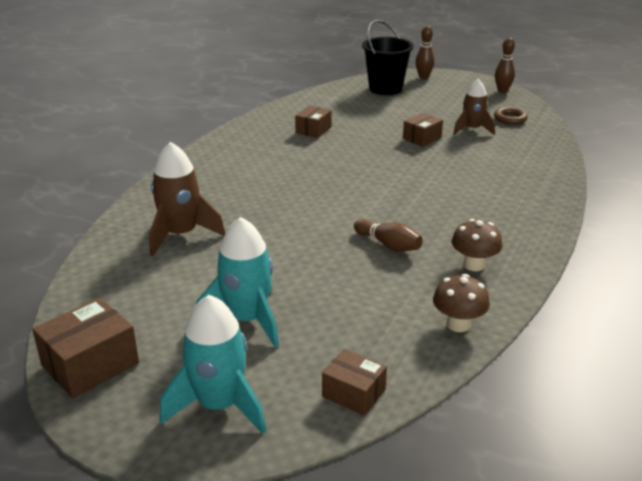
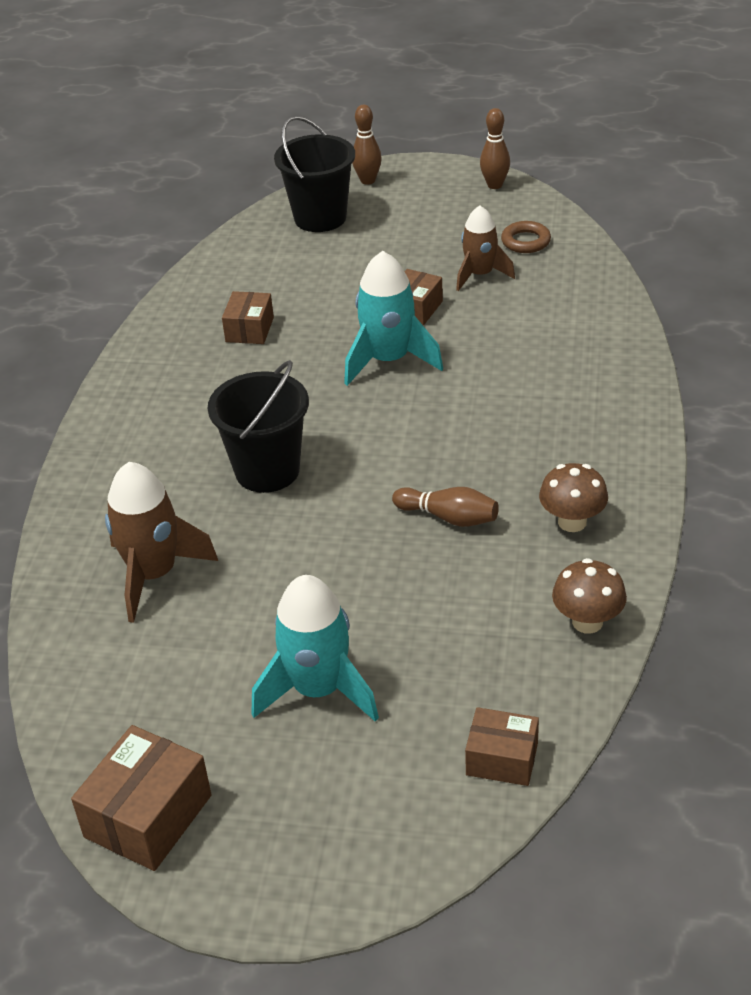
camera: 15 degrees left, 10 degrees up
(219, 405) = (347, 825): turquoise rocket -> turquoise rocket (389, 360)
(283, 198) = (267, 470): none -> black bucket

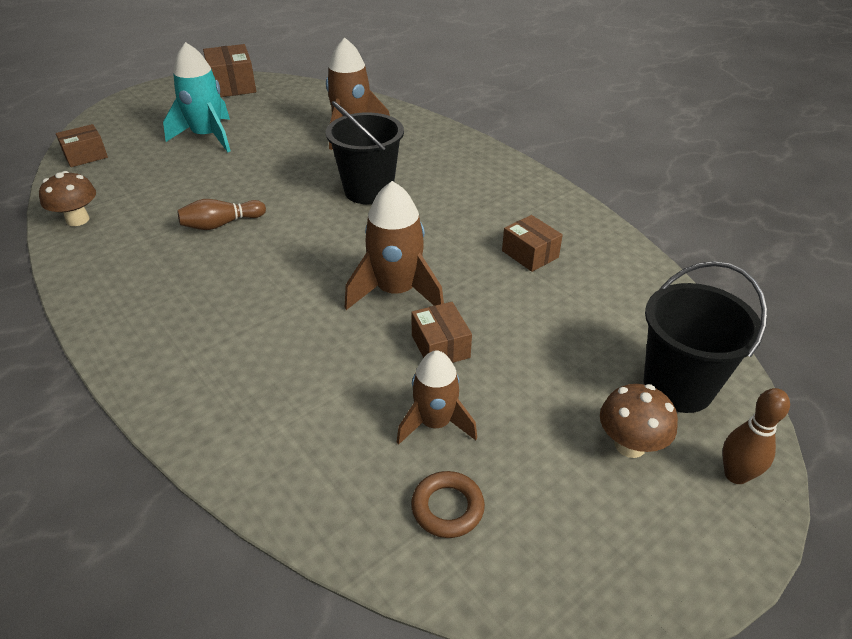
camera: 130 degrees right, 0 degrees up
(389, 360) = (396, 292): turquoise rocket -> brown rocket
(495, 185) = (608, 590): brown bowling pin -> none
(572, 522) = (131, 262): brown mushroom -> brown mushroom (630, 445)

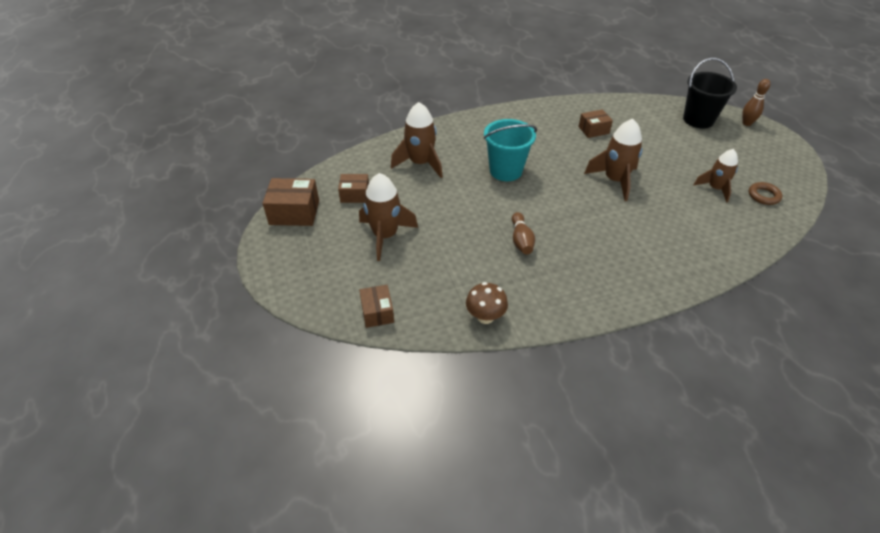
camera: 70 degrees left, 5 degrees up
(208, 137) = (385, 235): turquoise rocket -> brown rocket
(368, 191) = (505, 171): black bucket -> turquoise bucket
(440, 346) = (662, 175): brown box -> brown box (355, 195)
(630, 445) = (730, 141): brown mushroom -> none

